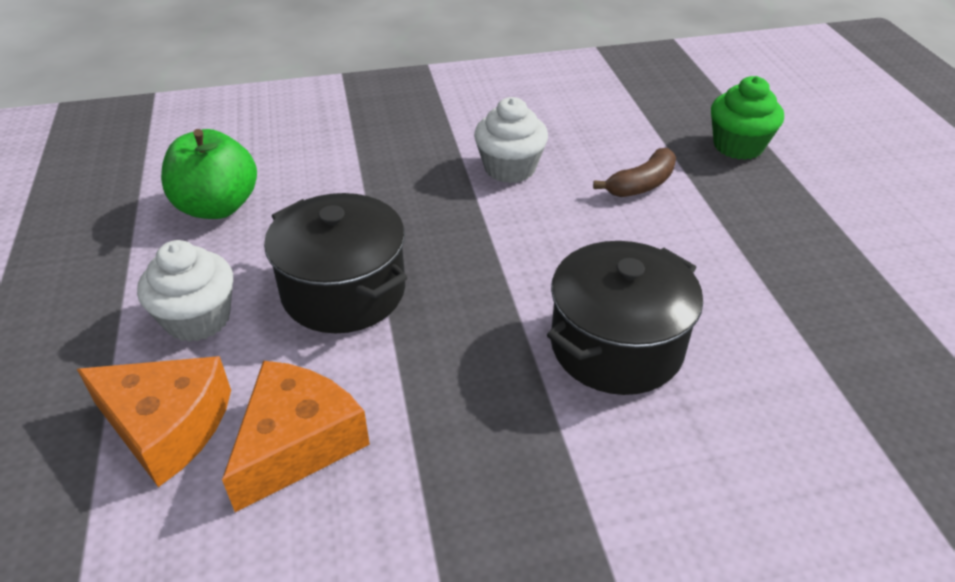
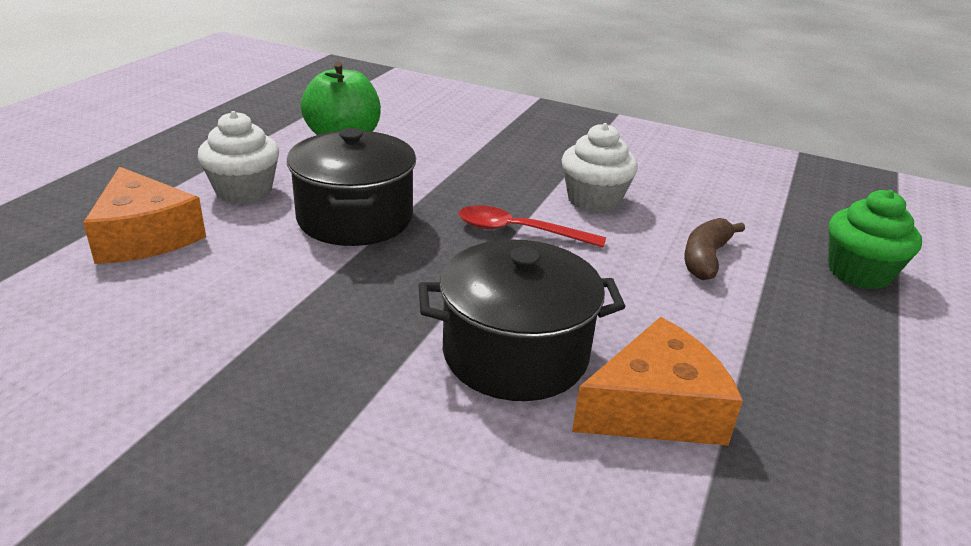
camera: 35 degrees right, 10 degrees down
(297, 443) = (199, 285): orange cheese -> orange cheese (655, 408)
(491, 230) = (519, 231): none -> red spoon
(641, 184) = (705, 258): brown banana -> brown banana turned 120 degrees clockwise

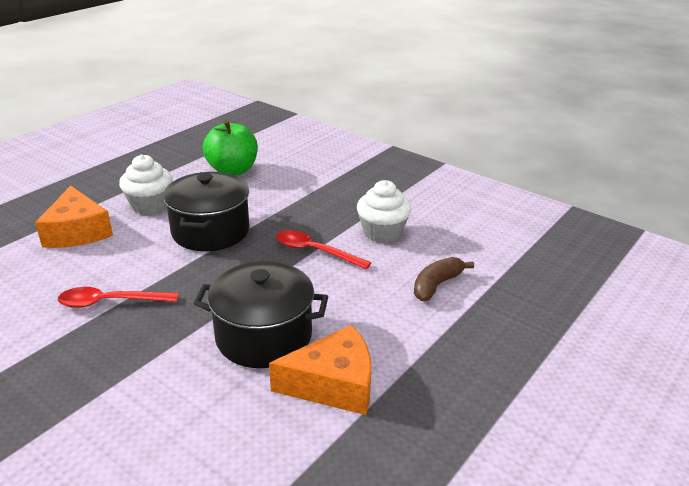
camera: 15 degrees right, 0 degrees up
(249, 333) = (110, 302): none -> red spoon
(859, 272) = (548, 309): green cupcake -> none

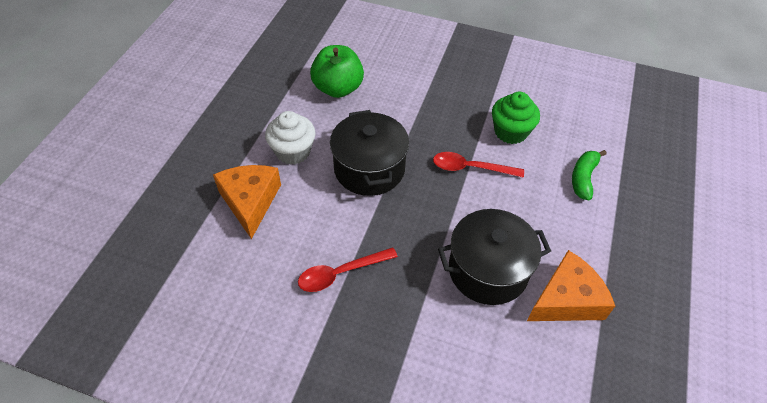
camera: 20 degrees left, 20 degrees up
(77, 231) = (250, 202): orange cheese -> orange cheese turned 150 degrees counterclockwise
(382, 232) = (510, 132): white cupcake -> green cupcake
(436, 285) = (583, 178): brown banana -> green banana

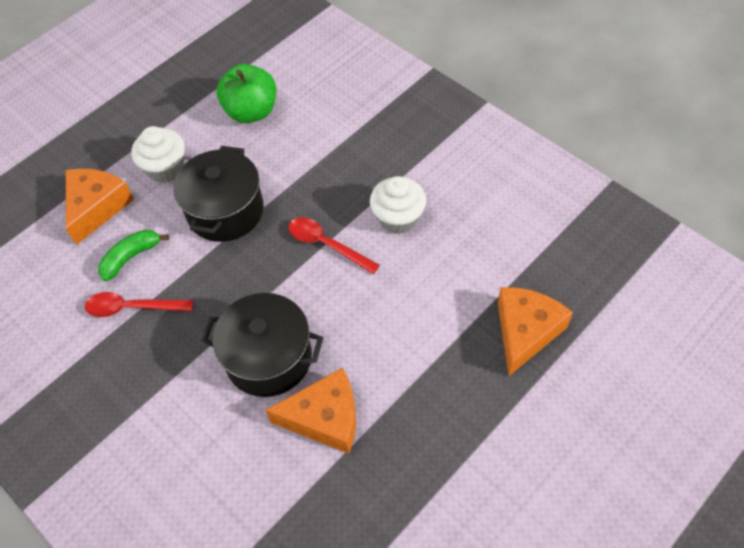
camera: 30 degrees right, 5 degrees up
(510, 132) = (398, 218): green cupcake -> white cupcake
(583, 178) = (439, 298): green banana -> green banana (131, 257)
(660, 181) = (525, 332): none -> orange cheese

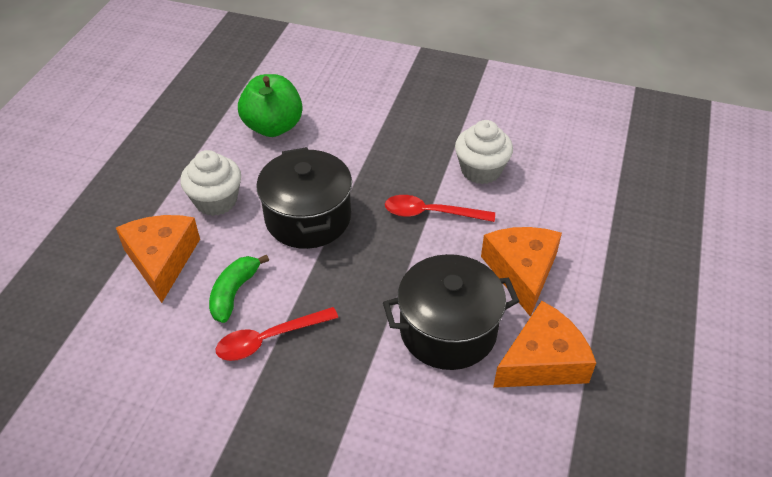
camera: 30 degrees left, 10 degrees down
(525, 332) = (660, 221): orange cheese -> orange cheese (521, 272)

